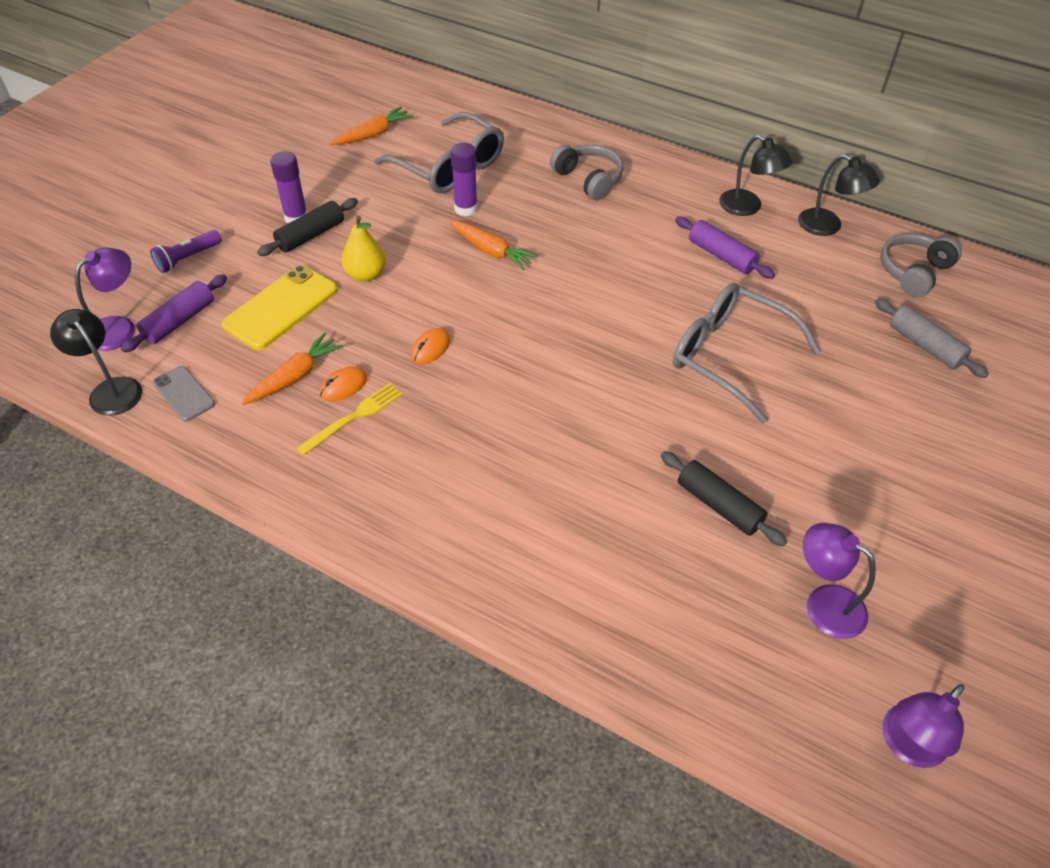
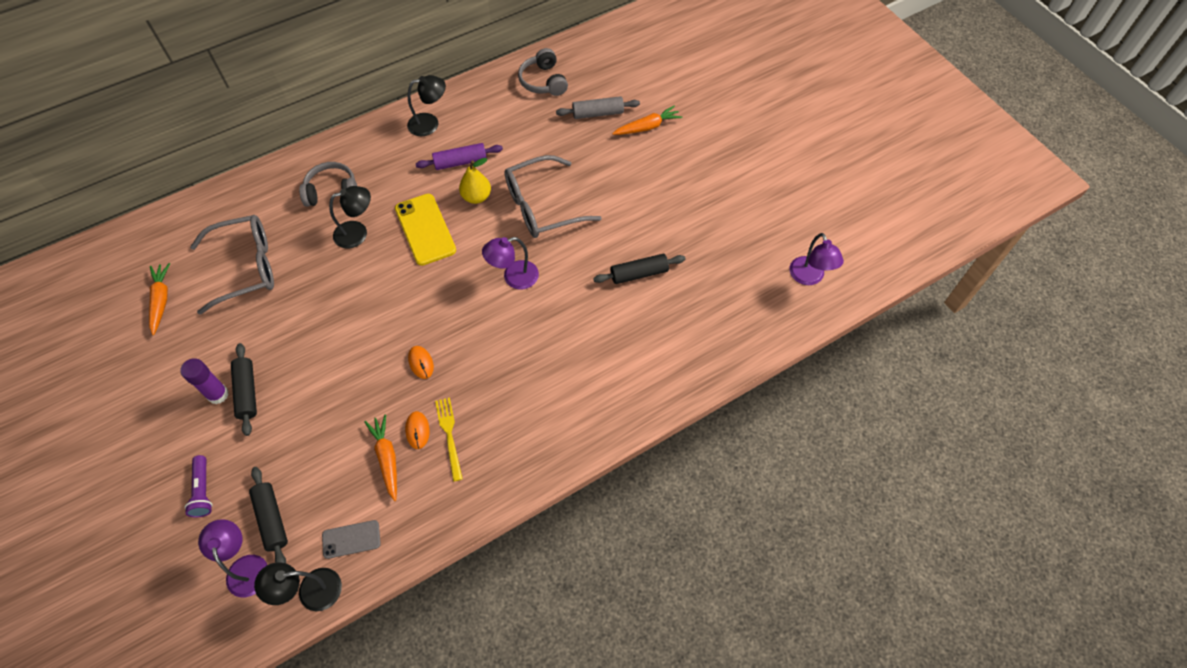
camera: 60 degrees left, 10 degrees up
(179, 321) = (272, 519): purple rolling pin -> black rolling pin
(281, 307) = (311, 442): yellow phone -> yellow phone (425, 229)
(366, 274) = (319, 372): yellow pear -> yellow pear (476, 197)
(465, 208) = (301, 279): purple glue stick -> none
(491, 251) = (357, 284): orange carrot -> orange carrot (647, 127)
(824, 604) = (723, 263): purple lamp -> purple lamp (513, 277)
(827, 227) = (478, 95): black lamp -> black lamp (358, 233)

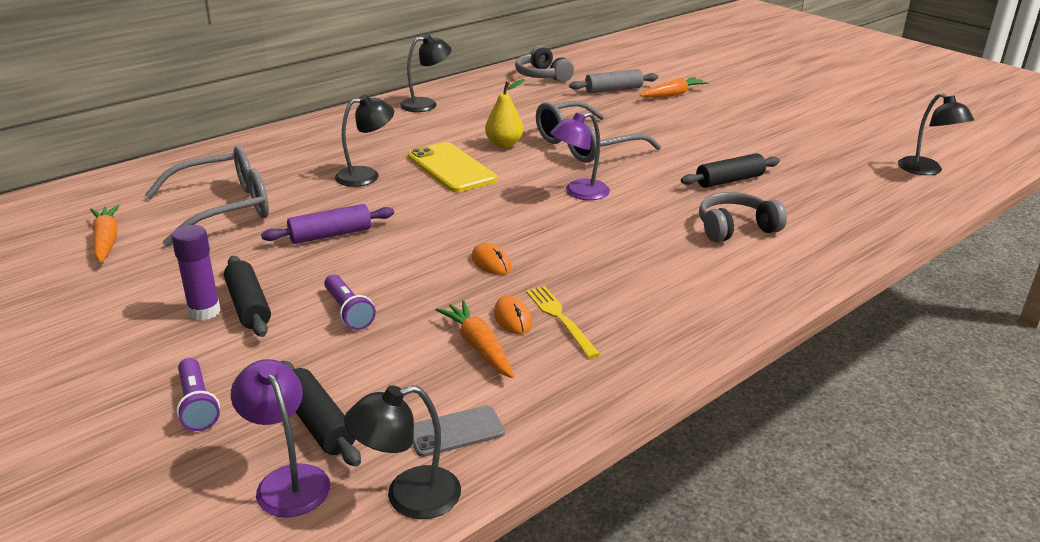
camera: 10 degrees left, 30 degrees down
(311, 408) = (348, 311): none -> purple flashlight
(332, 191) = (323, 151): grey headphones -> grey headphones (735, 228)
(460, 162) = (473, 124): purple rolling pin -> purple rolling pin (330, 235)
(809, 277) = (926, 170): purple lamp -> black lamp

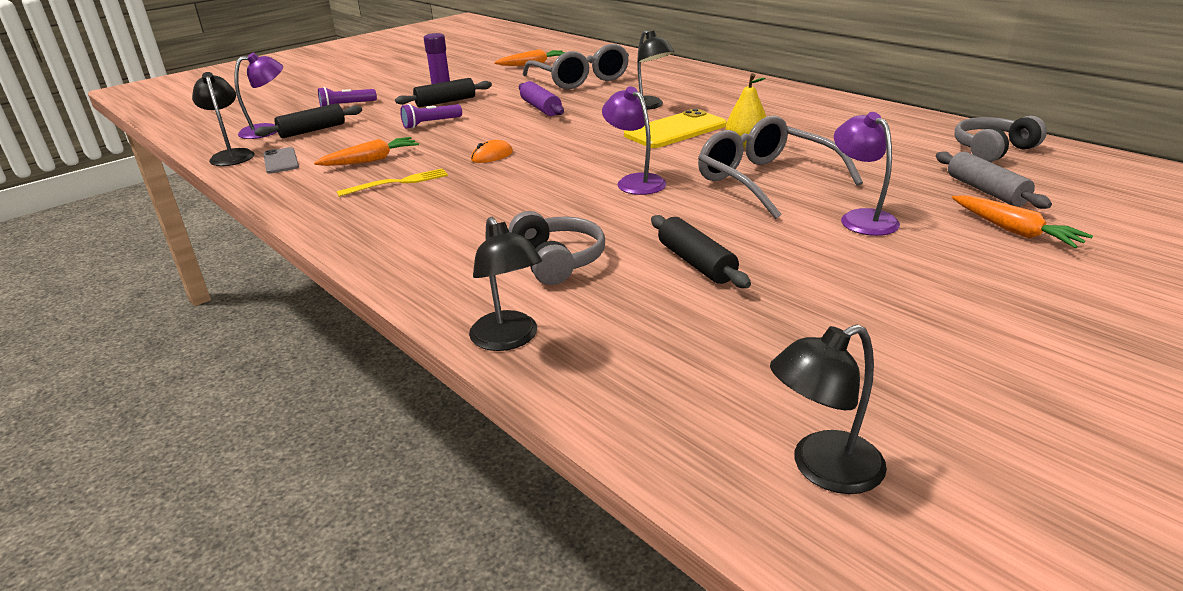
camera: 90 degrees right, 0 degrees up
(426, 104) = (833, 109): black lamp -> black lamp (509, 339)
(512, 318) = (404, 168): orange mouse -> none
(655, 126) = (861, 218): none -> purple lamp

